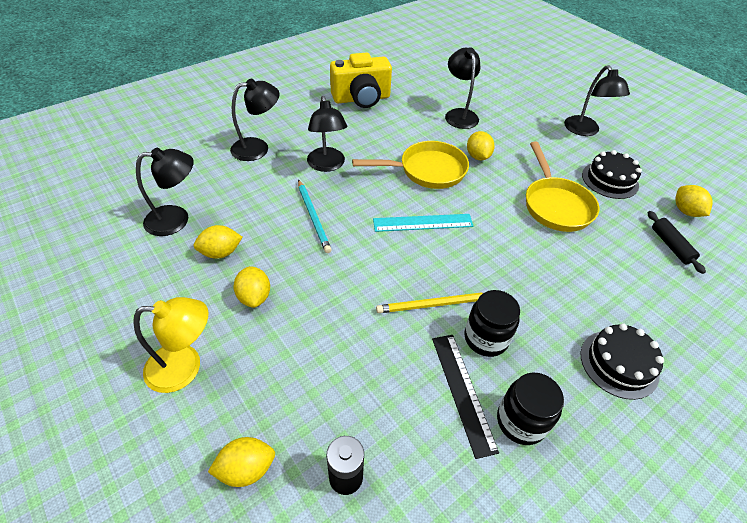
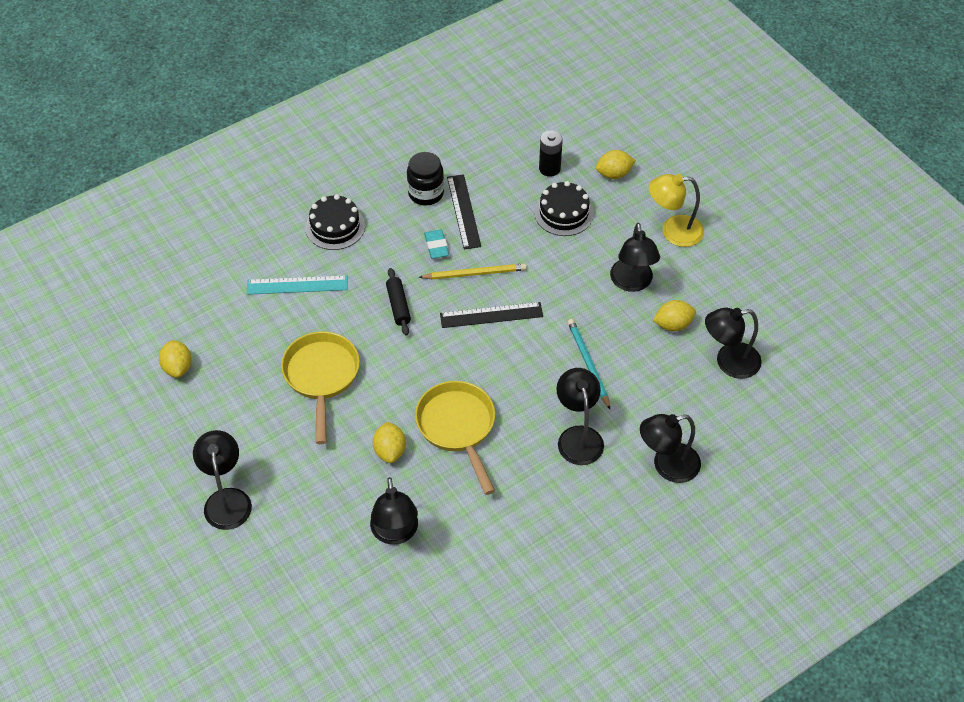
camera: 175 degrees left, 5 degrees up
(254, 296) = (632, 283): yellow lemon -> black lamp
(361, 99) = (535, 569): yellow camera -> none
(410, 260) = (491, 315): none -> black ruler
(423, 223) = (473, 356): turquoise ruler -> turquoise ruler (297, 285)
(427, 170) = (458, 428): yellow pan -> yellow pan turned 75 degrees clockwise
(486, 338) = (436, 246): black jar -> turquoise eraser
(610, 180) = (239, 412): black cake -> black cake (564, 213)
(671, 246) = (223, 326): black rolling pin -> black rolling pin (398, 306)

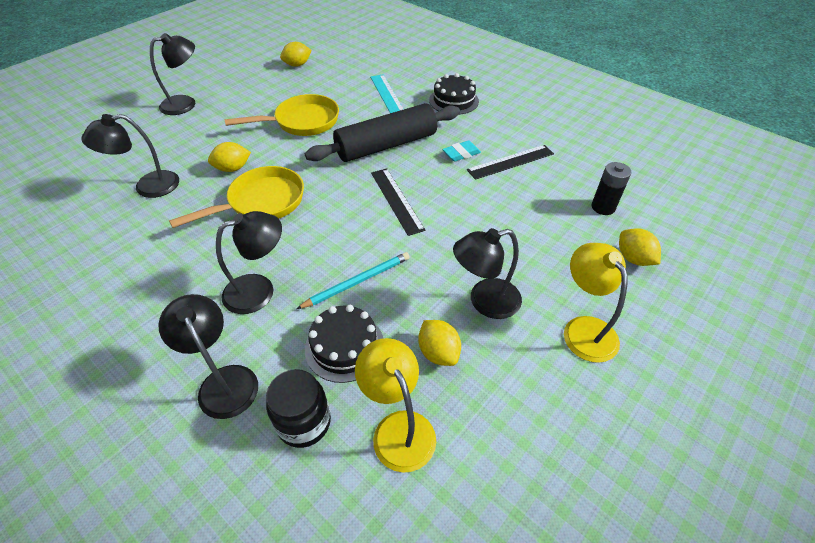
camera: 75 degrees right, 5 degrees down
(398, 306) = (386, 145): black rolling pin -> black rolling pin, size x2.22
(426, 193) = (517, 137): black jar -> black jar (304, 422)
(475, 273) = (441, 181): yellow pencil -> none
(564, 213) = (551, 228): black cake -> black cake (344, 346)
(729, 362) = (398, 428): black lamp -> yellow lamp

